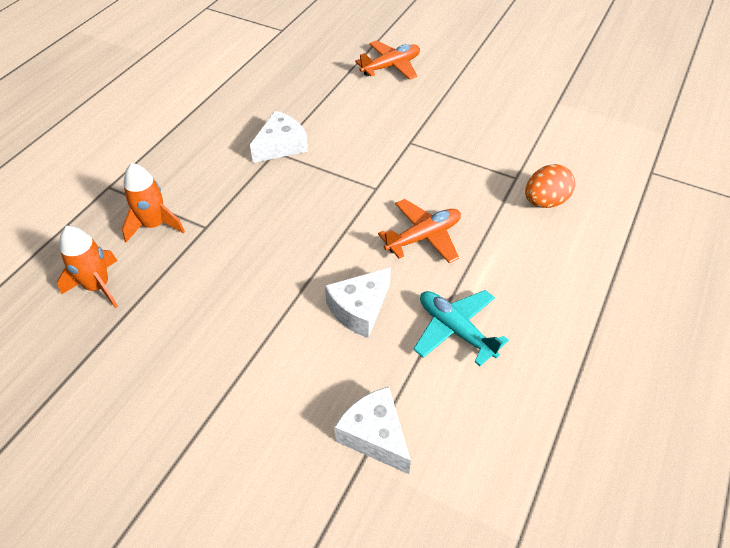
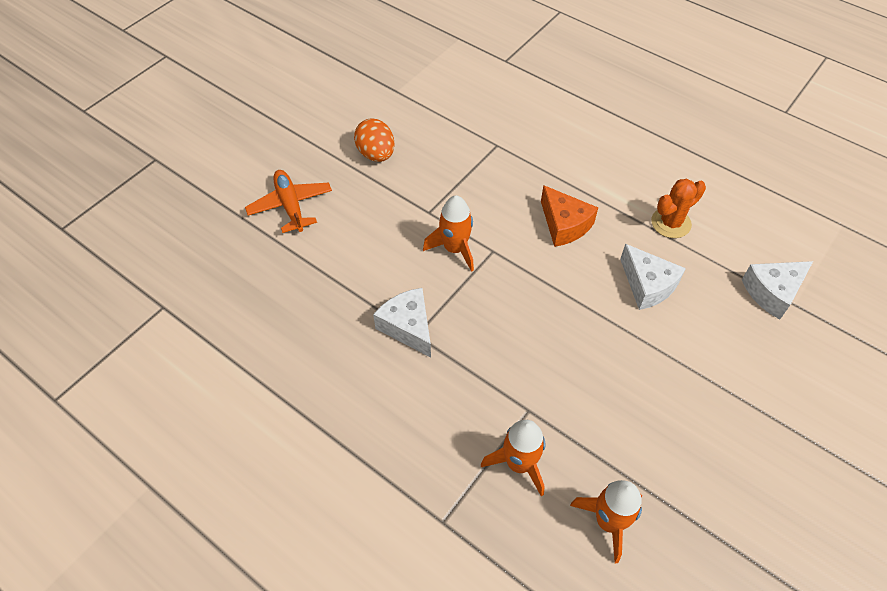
camera: 80 degrees left, 5 degrees up
(371, 163) = (454, 249): none -> orange rocket
(423, 237) = (564, 225): orange plane -> orange cheese
(455, 330) = (671, 223): turquoise plane -> orange cactus
(545, 202) = (531, 133): orange egg -> orange egg (376, 154)

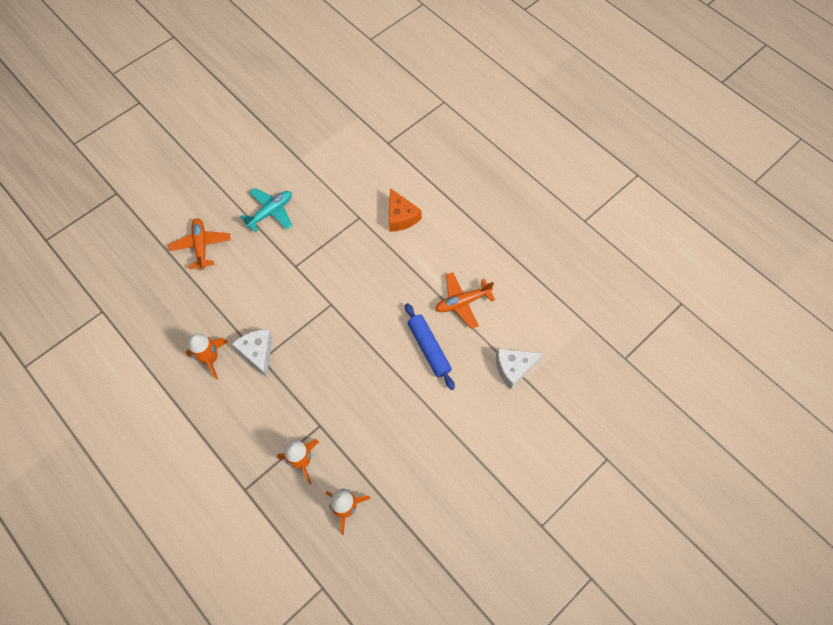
camera: 10 degrees right, 10 degrees up
(376, 154) = (270, 212): orange egg -> turquoise plane
(454, 249) = (305, 298): orange rocket -> orange rocket (210, 358)
(564, 225) = (386, 291): orange cheese -> orange cheese (401, 217)
(647, 285) = (428, 348): white cheese -> blue rolling pin
(671, 223) = (462, 302): orange cactus -> orange plane

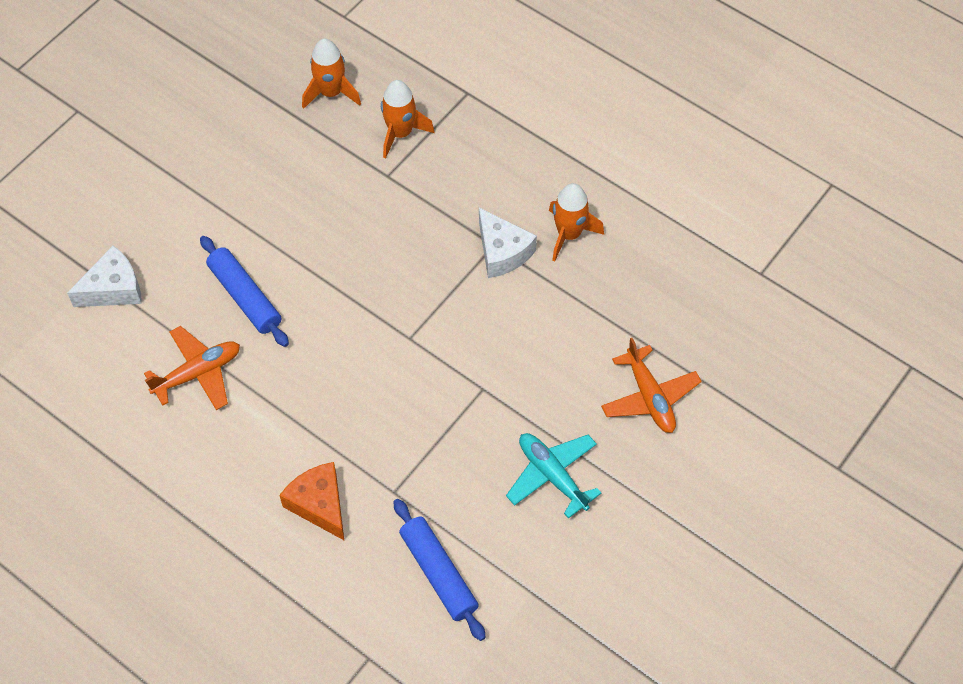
camera: 170 degrees right, 5 degrees down
(270, 212) = (552, 475): turquoise plane -> turquoise plane turned 105 degrees clockwise
(344, 174) = (438, 573): none -> blue rolling pin

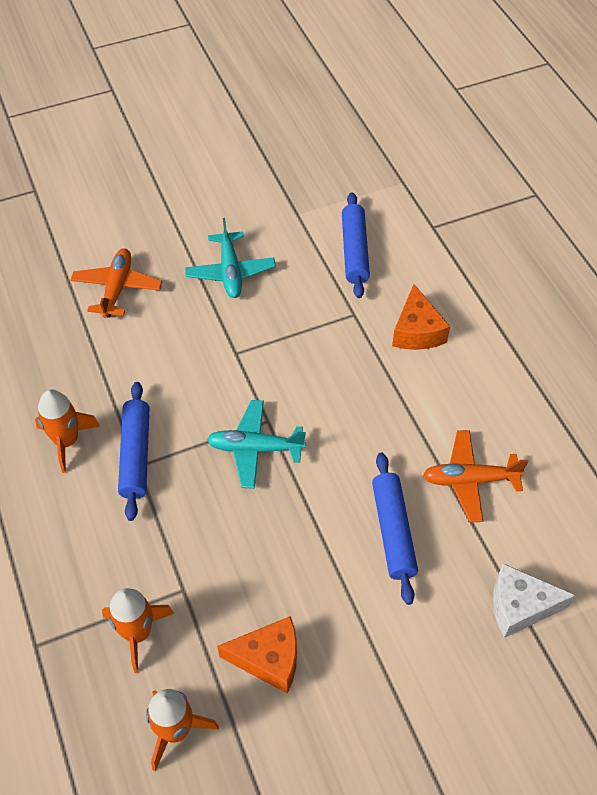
camera: 150 degrees left, 5 degrees down
(292, 162) = (269, 659): none -> orange cheese
(404, 307) = (255, 448): none -> turquoise plane
(502, 252) = (135, 455): white cheese -> blue rolling pin

